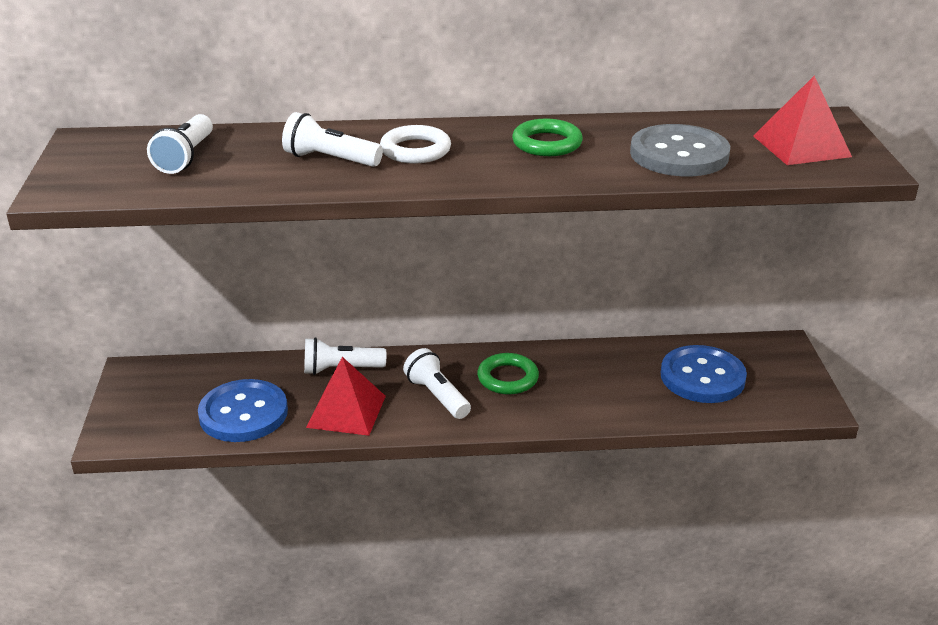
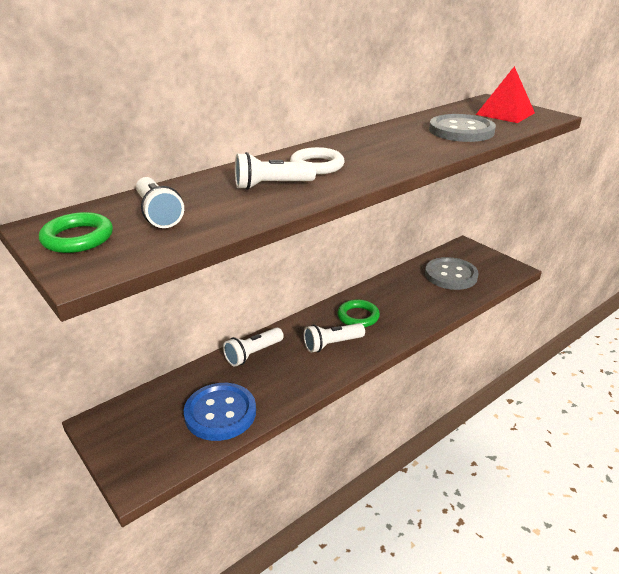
camera: 35 degrees left, 0 degrees up
(346, 411) = (288, 379): red pyramid -> none
(437, 396) = (332, 344): white flashlight -> white flashlight turned 45 degrees counterclockwise
(547, 143) = (385, 142): green ring -> green ring (77, 238)
(702, 377) = (451, 275): blue button -> grey button

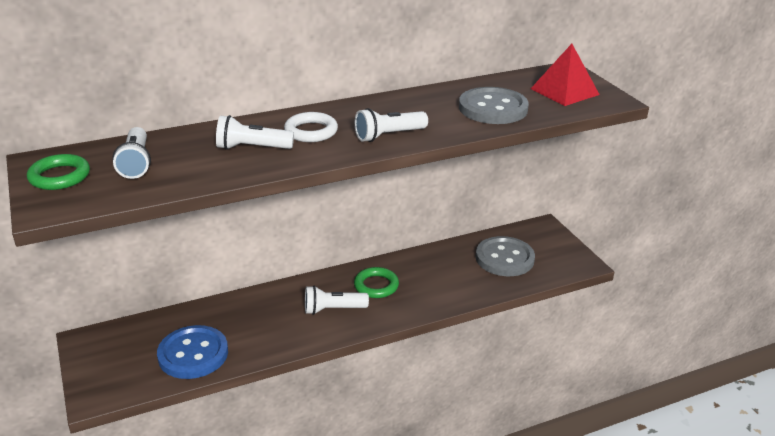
camera: 15 degrees right, 0 degrees up
(253, 354) = (252, 304): white flashlight -> white flashlight (389, 135)

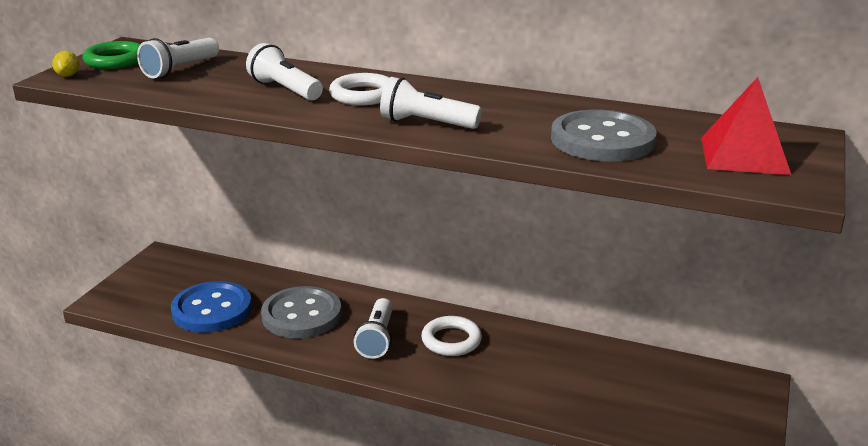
camera: 45 degrees right, 5 degrees down
(49, 205) = (68, 75): none -> yellow lemon
(333, 309) = (377, 339): white flashlight -> white flashlight turned 120 degrees counterclockwise
(376, 286) = (451, 340): green ring -> white ring
(504, 258) = (642, 390): grey button -> grey button (301, 315)

